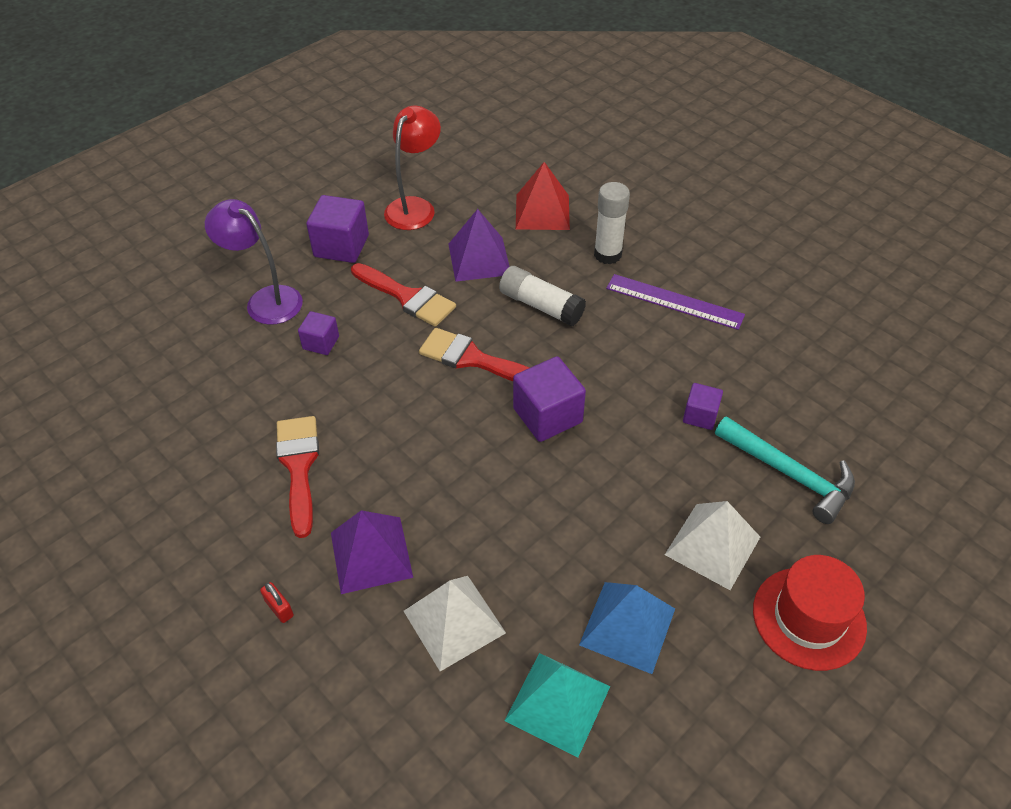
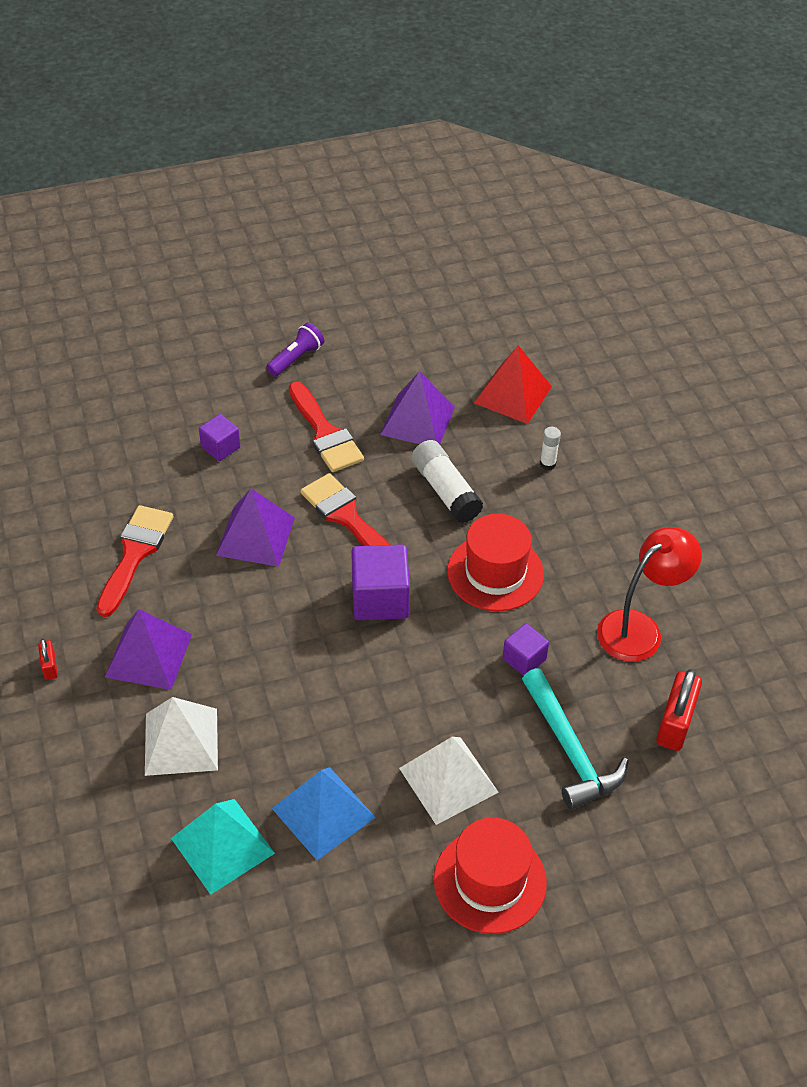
camera: 25 degrees right, 0 degrees up
(265, 300) = (196, 386): purple lamp -> none
(341, 246) = (296, 358): purple cube -> purple flashlight
(402, 406) = (255, 536): none -> purple pyramid
(415, 207) = (390, 343): red lamp -> red lamp (639, 628)
(607, 254) = (547, 464): white glue stick -> white glue stick, size x0.53
(627, 355) = (495, 572): none -> red hat
(674, 302) = (580, 538): purple ruler -> none
(852, 416) = (675, 723): none -> red padlock

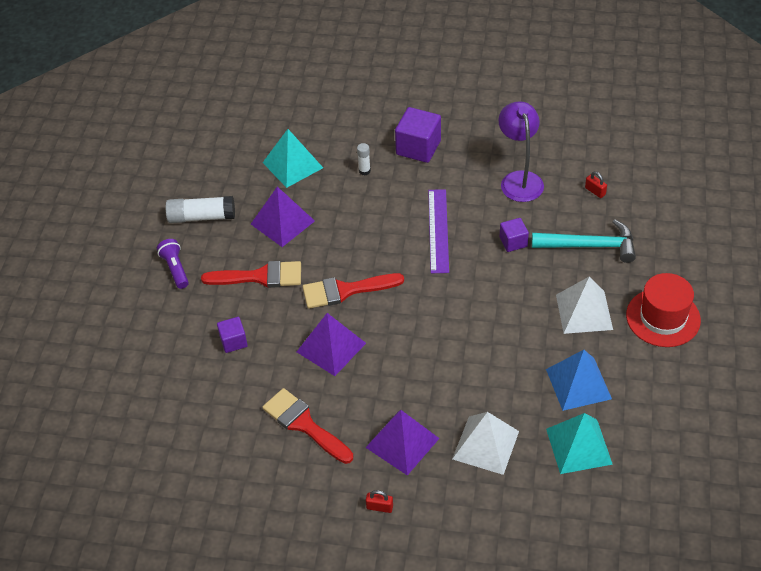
camera: 60 degrees left, 0 degrees up
(380, 598) = (425, 297): purple cube -> purple cube (418, 147)
(445, 491) = (354, 230): white glue stick -> white glue stick (201, 217)
(495, 572) = (438, 230): red hat -> purple ruler
(512, 394) = (292, 165): red pyramid -> turquoise pyramid
(639, 628) = (519, 179): red lamp -> purple lamp
(675, 723) = (595, 191): red padlock -> red padlock, size x0.51

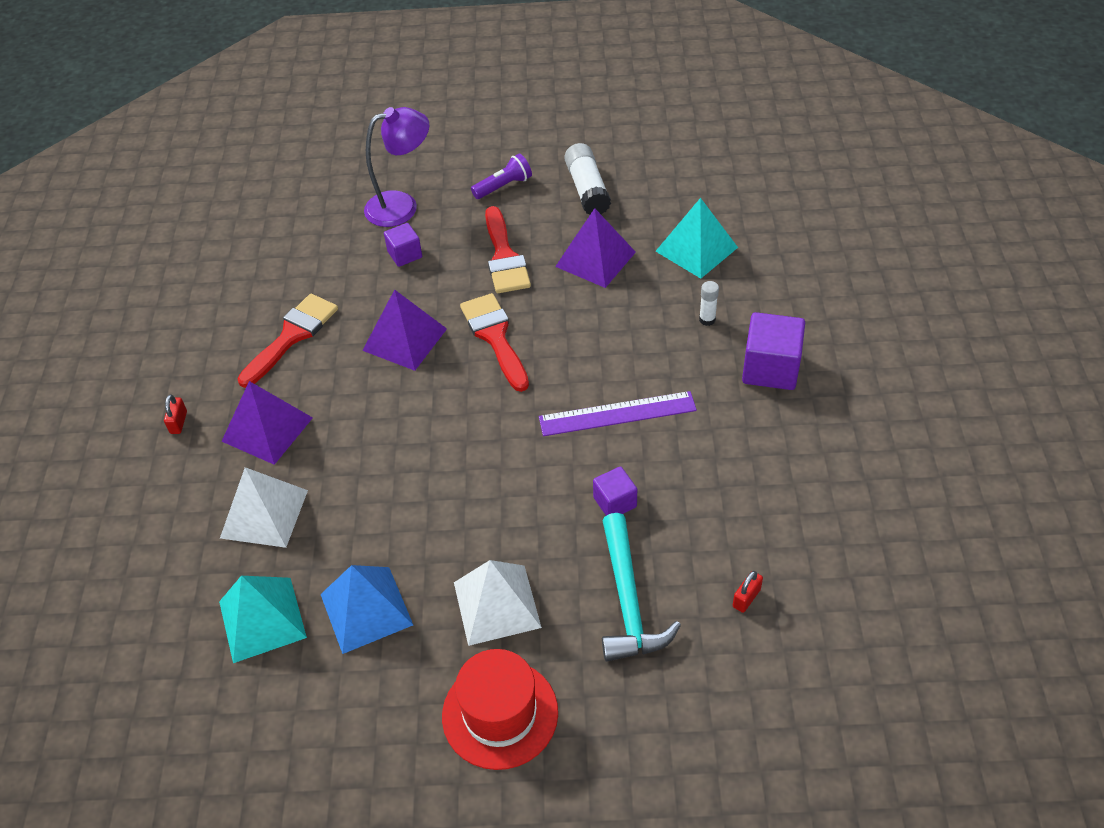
camera: 80 degrees right, 0 degrees up
(519, 179) = (743, 495): purple lamp -> purple lamp (402, 206)

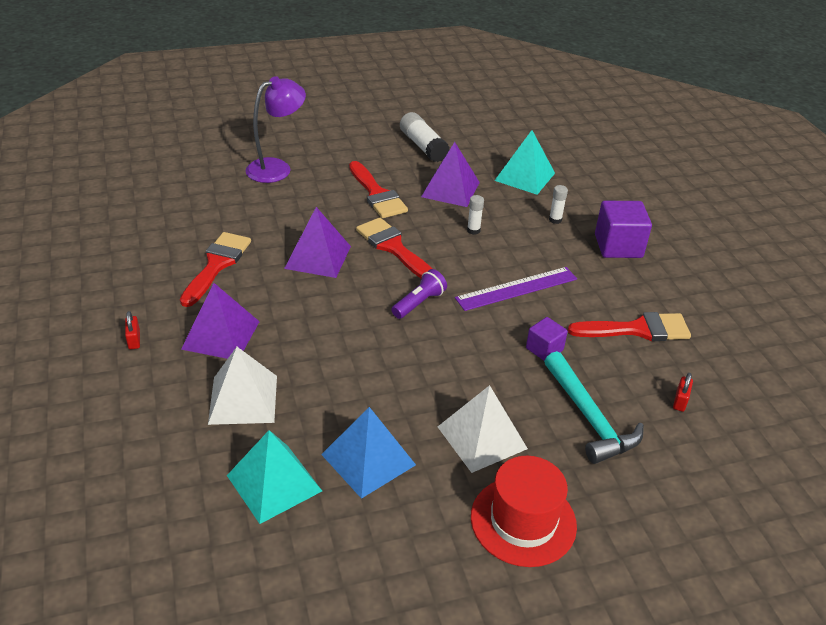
camera: 20 degrees left, 10 degrees down
(405, 254) = (293, 200): purple cube -> none
(503, 186) = (355, 149): purple flashlight -> purple flashlight (419, 303)
(599, 323) = (473, 230): none -> white glue stick
(739, 492) = (637, 329): none -> red brush

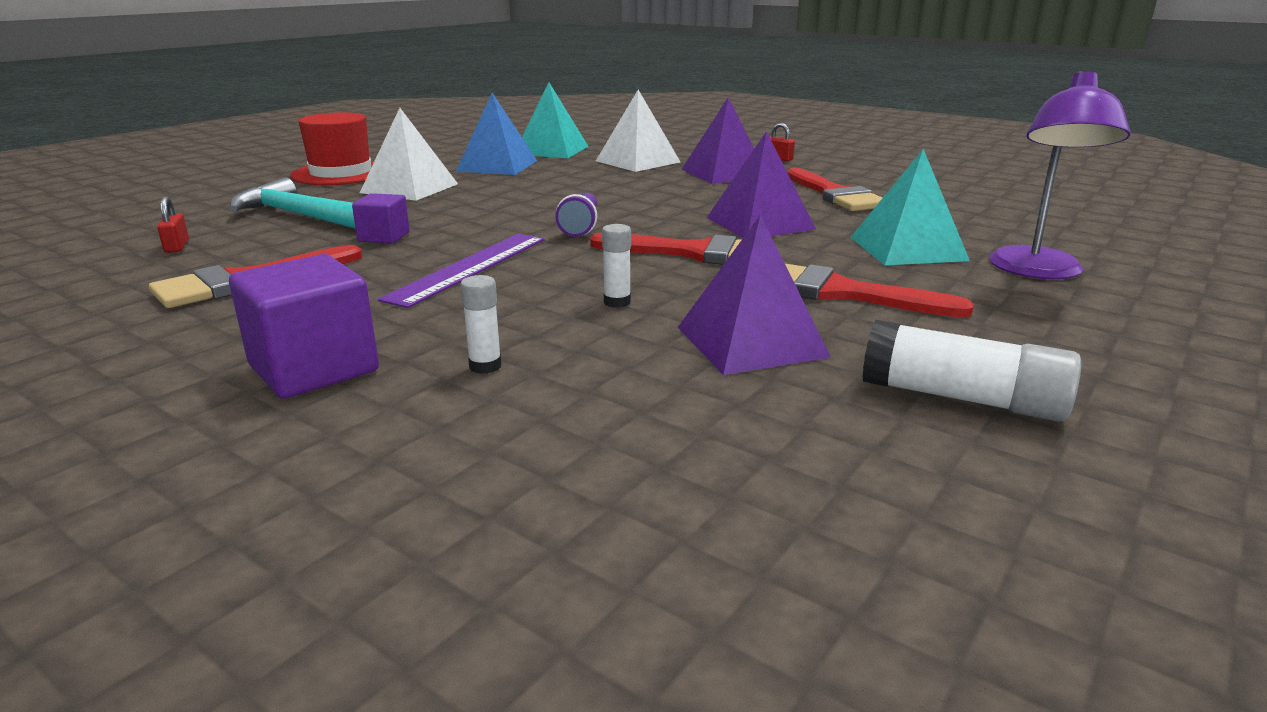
camera: 145 degrees right, 15 degrees down
(524, 176) = (647, 428): turquoise pyramid -> turquoise pyramid (907, 248)

